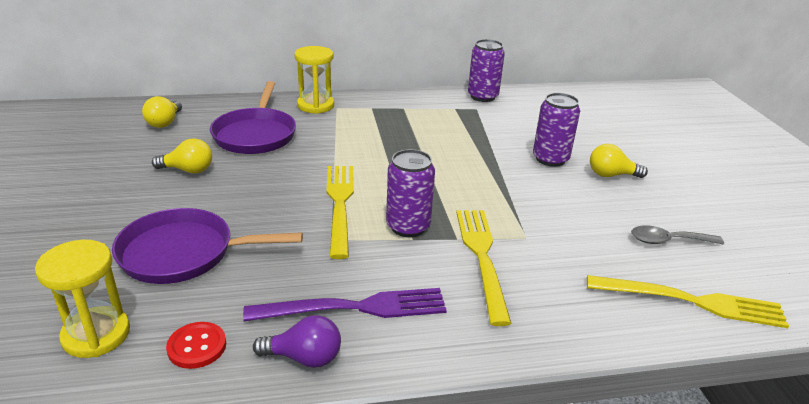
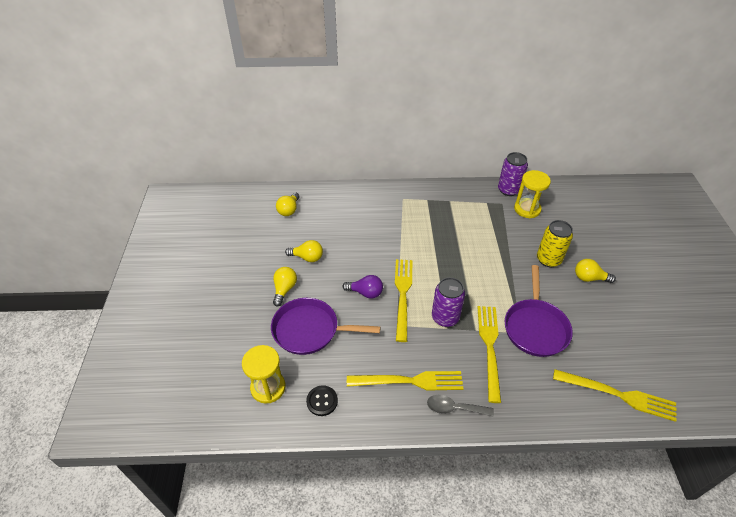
camera: 10 degrees right, 15 degrees up
(146, 207) = (284, 289): none -> yellow light bulb
(197, 346) = (322, 401): red button -> black button
(255, 134) = (348, 224): purple pan -> purple pan (535, 327)
(304, 358) = (380, 415): purple light bulb -> purple light bulb (365, 293)
(315, 105) = (388, 196): yellow hourglass -> yellow hourglass (527, 209)
(355, 308) = (410, 381): purple fork -> yellow fork
(550, 159) = (548, 259): purple can -> yellow can
(668, 241) = (615, 342): grey spoon -> grey spoon (454, 408)

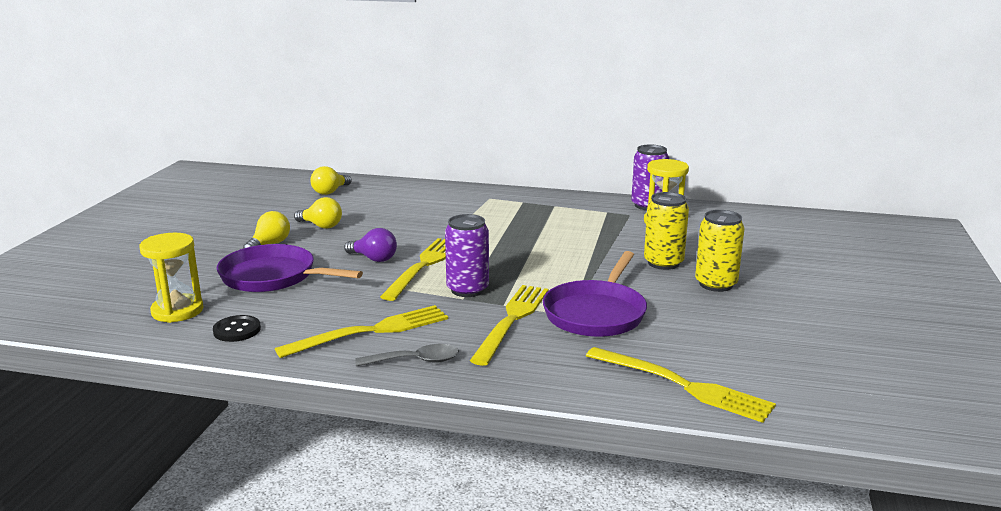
camera: 15 degrees right, 25 degrees down
(410, 381) = (371, 331): yellow fork -> yellow fork turned 45 degrees counterclockwise
(454, 408) = (415, 361): grey spoon -> grey spoon turned 150 degrees clockwise
(589, 278) = (716, 284): yellow light bulb -> yellow can

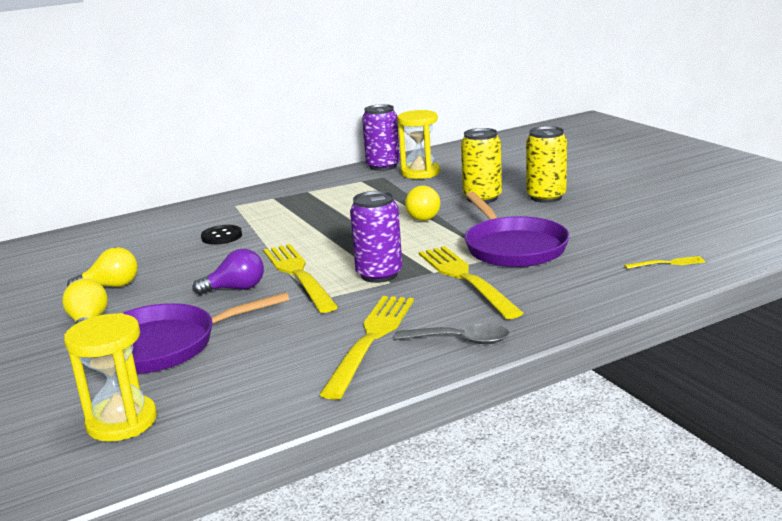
camera: 40 degrees left, 0 degrees up
(237, 330) = (236, 403): black button -> black button (221, 236)
(330, 192) = (48, 256): yellow light bulb -> yellow light bulb (422, 216)
(415, 361) = (460, 340): grey spoon -> grey spoon turned 60 degrees clockwise
(683, 386) = (667, 263): yellow fork -> yellow fork, size x0.44

